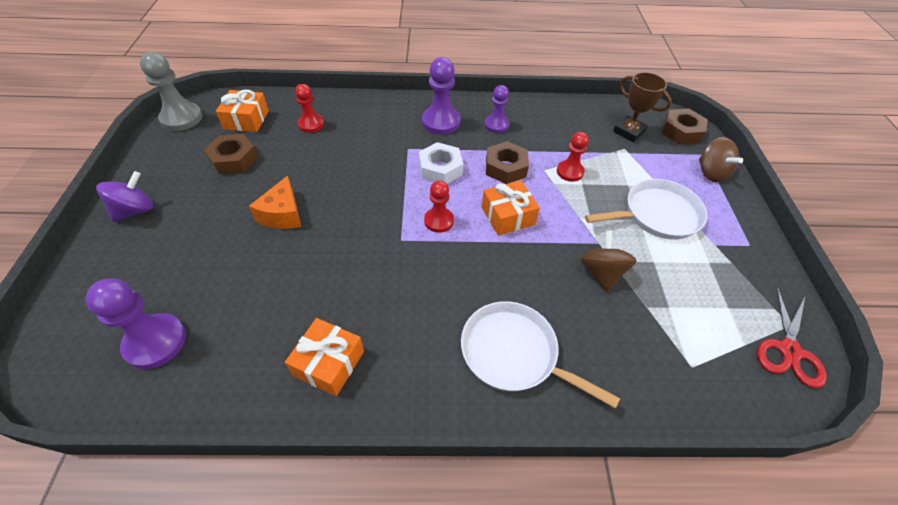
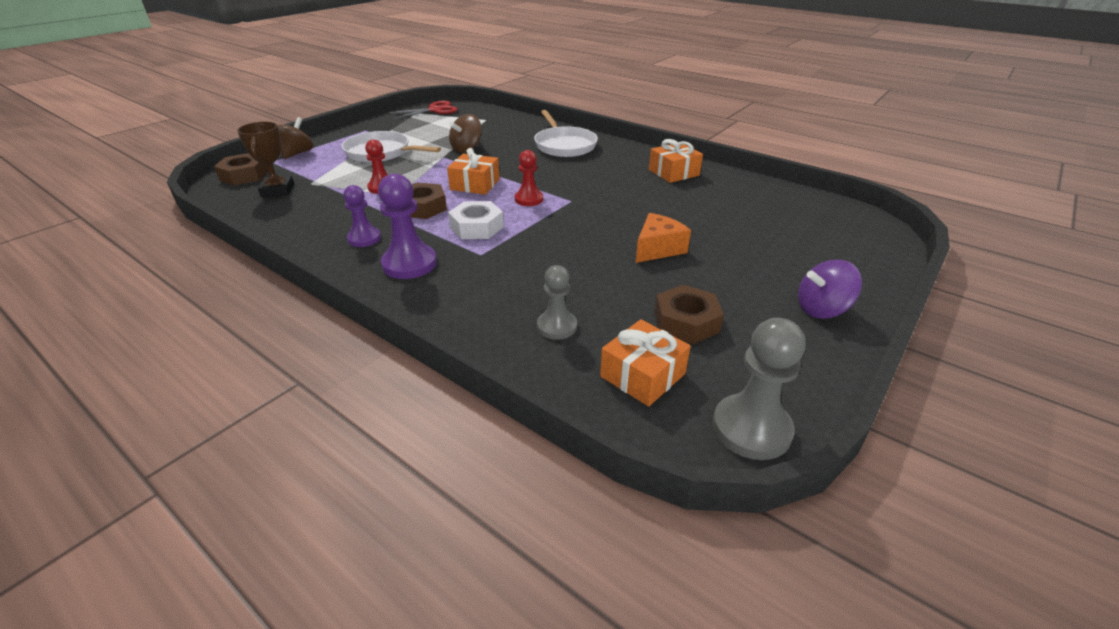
camera: 140 degrees left, 15 degrees down
(155, 342) = (793, 214): purple pawn -> none
(311, 124) = (557, 326): red pawn -> grey pawn

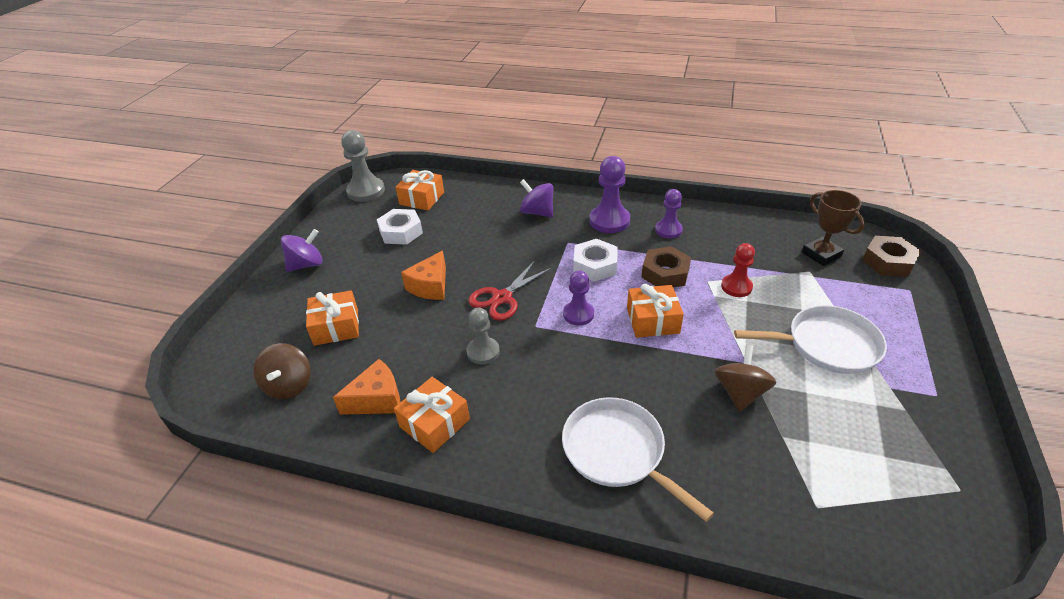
camera: 160 degrees right, 5 degrees up
(296, 154) = (912, 311): brown spinning top -> brown spinning top (289, 385)
(435, 110) = (949, 517): red scissors -> red scissors (502, 298)
(482, 298) = (537, 212): none -> purple spinning top
(529, 199) = (578, 314): red pawn -> purple pawn
(557, 326) = (480, 209): grey pawn -> grey pawn (483, 352)
(686, 322) = (401, 232): brown nut -> white nut
(716, 189) = (377, 399): none -> orange cheese
(761, 237) = (336, 327): none -> orange gift

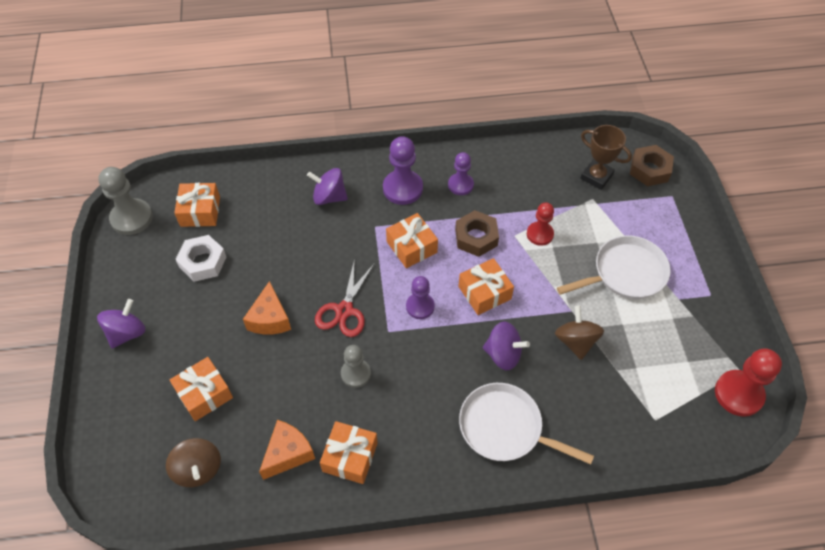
camera: 25 degrees left, 15 degrees up
(595, 265) = (411, 247): white nut -> orange gift
(648, 380) = (503, 354): none -> purple spinning top
(951, 516) = (738, 394): none -> red pawn

